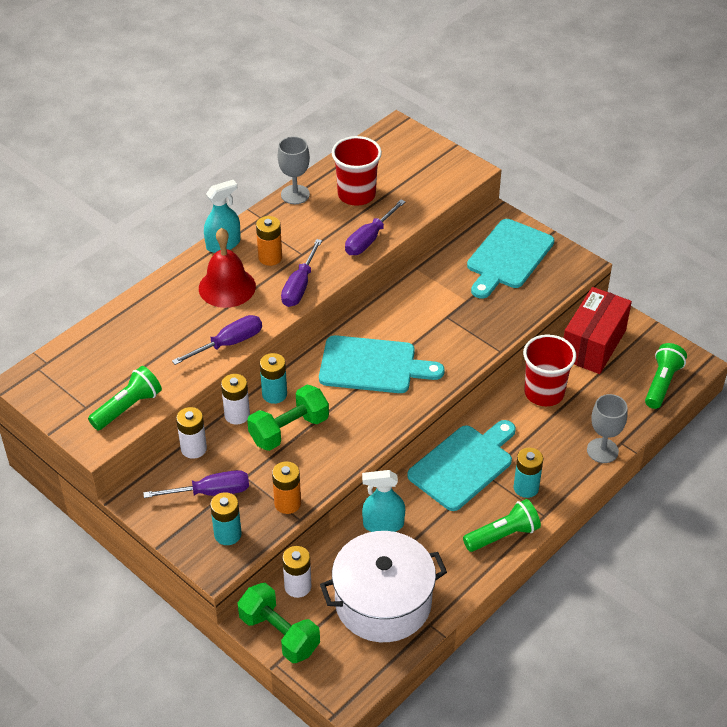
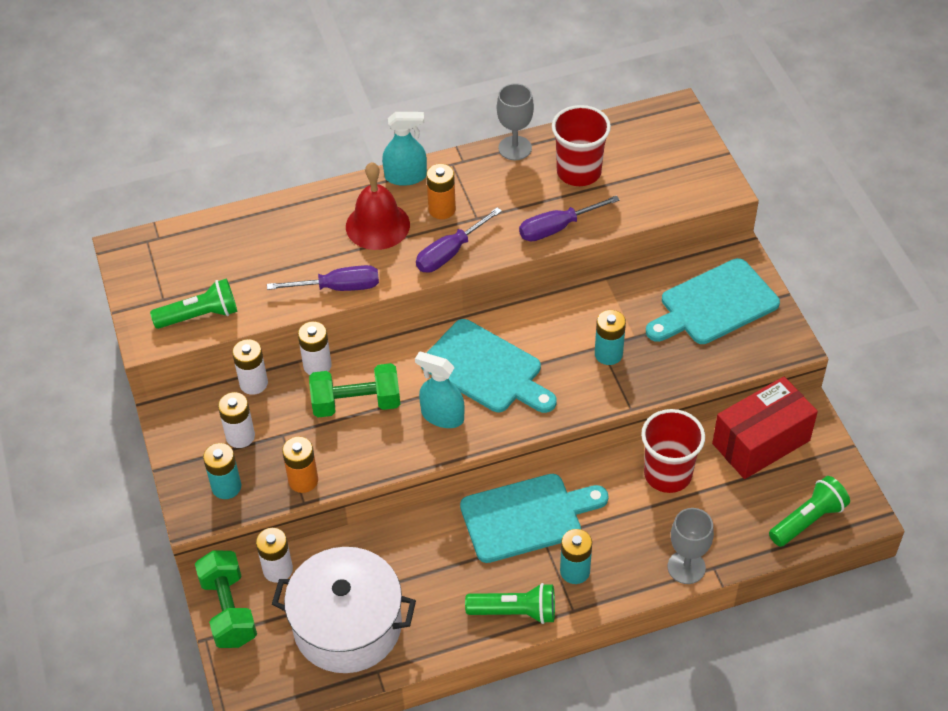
camera: 30 degrees right, 5 degrees up
(211, 492) = (240, 436): purple screwdriver -> white battery
(274, 394) = (367, 359): turquoise battery -> turquoise battery (608, 354)
(383, 524) = (402, 543): turquoise spray bottle -> turquoise spray bottle (442, 416)

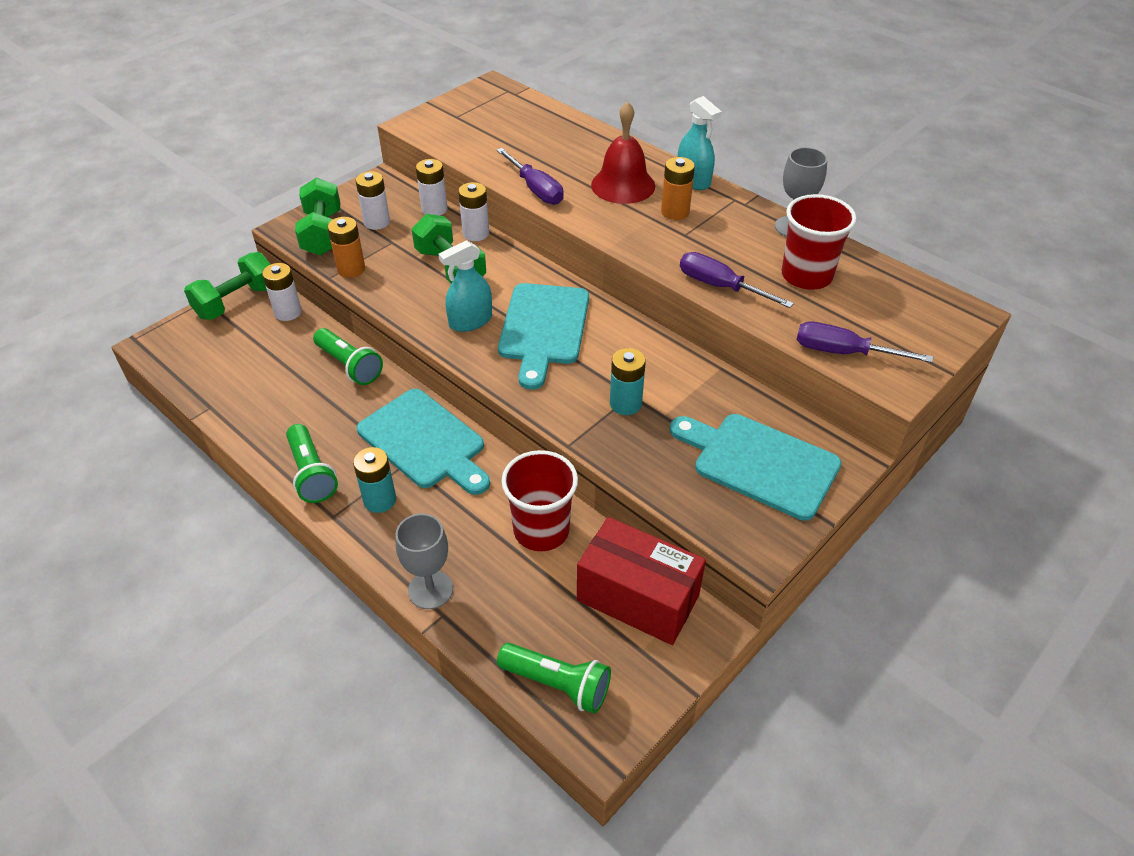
camera: 60 degrees right, 5 degrees down
(200, 316) = (452, 137): green flashlight -> green flashlight (349, 366)
(226, 487) = (322, 233): turquoise battery -> green dumbbell
(347, 625) = (249, 371): white pot -> none
(442, 416) = (470, 321): turquoise spray bottle -> turquoise spray bottle turned 120 degrees counterclockwise
(449, 253) = (627, 233): purple screwdriver -> purple screwdriver (842, 352)

